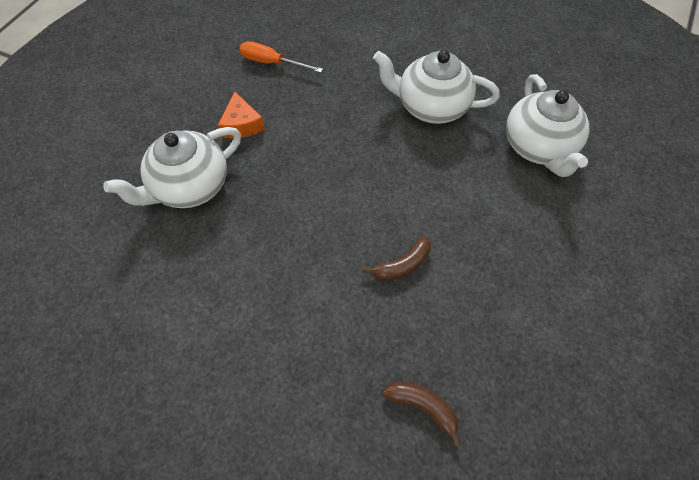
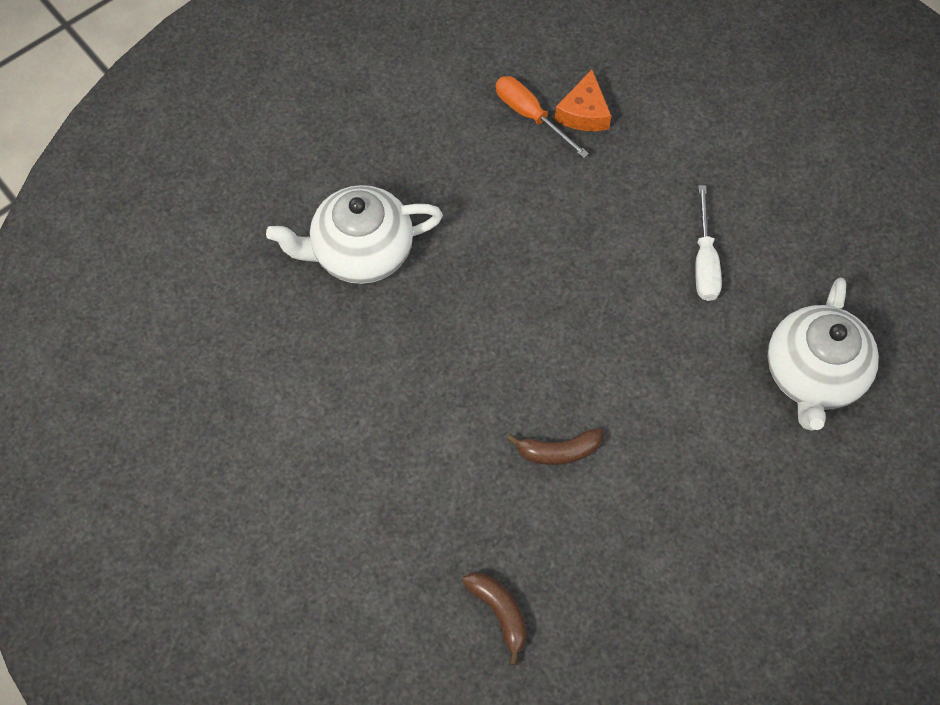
camera: 25 degrees right, 5 degrees up
(241, 124) = (454, 192): orange cheese -> orange cheese (584, 112)
(431, 107) = (704, 261): white teapot -> white screwdriver

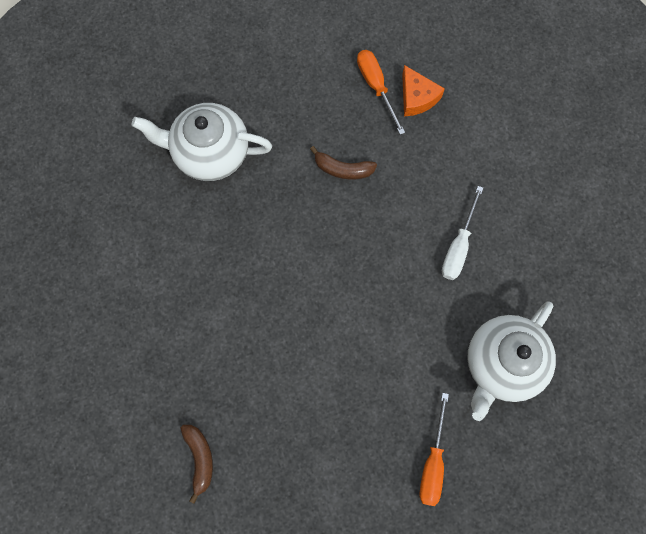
camera: 20 degrees right, 10 degrees up
(558, 451) = (290, 354): brown banana -> brown banana (342, 169)
(584, 112) = (417, 97): orange cheese -> orange cheese turned 60 degrees counterclockwise
(782, 514) = (433, 462): none -> orange screwdriver

